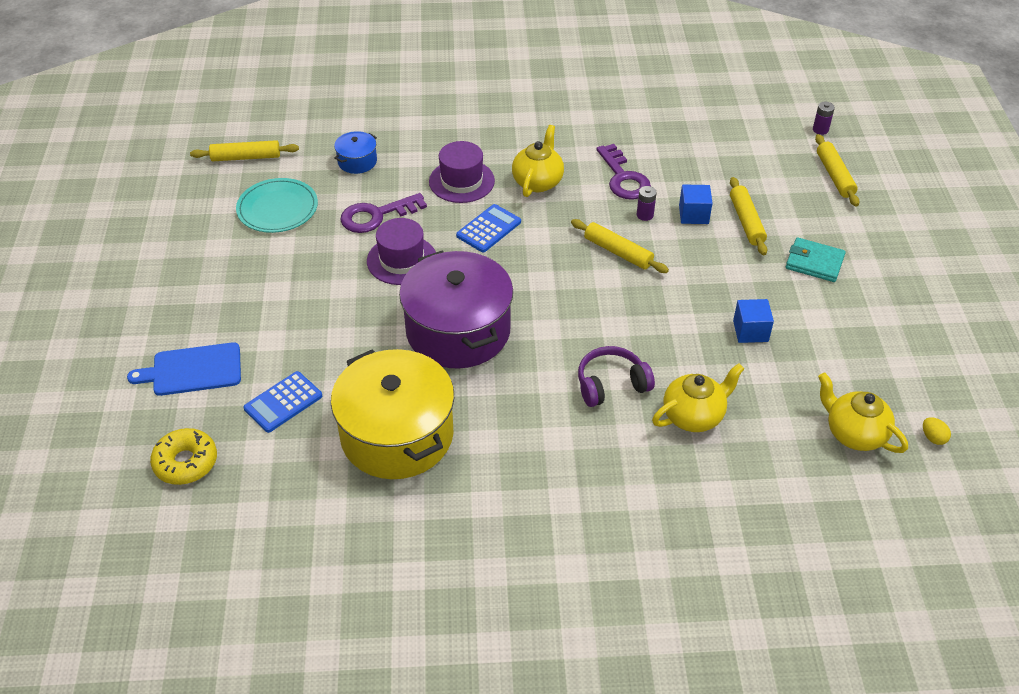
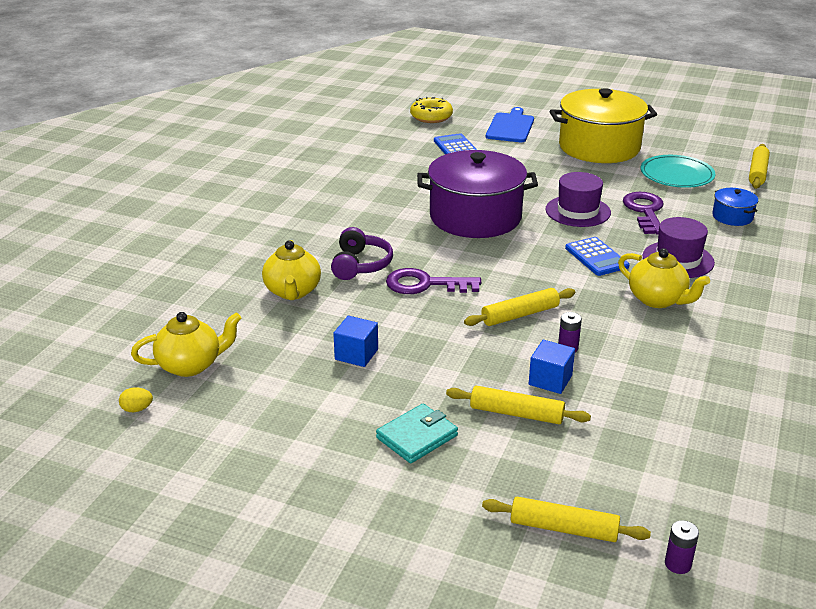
camera: 115 degrees right, 15 degrees down
(397, 435) = (392, 177): yellow pot -> yellow pot (599, 147)
(624, 178) = (639, 353): purple key -> purple key (424, 284)

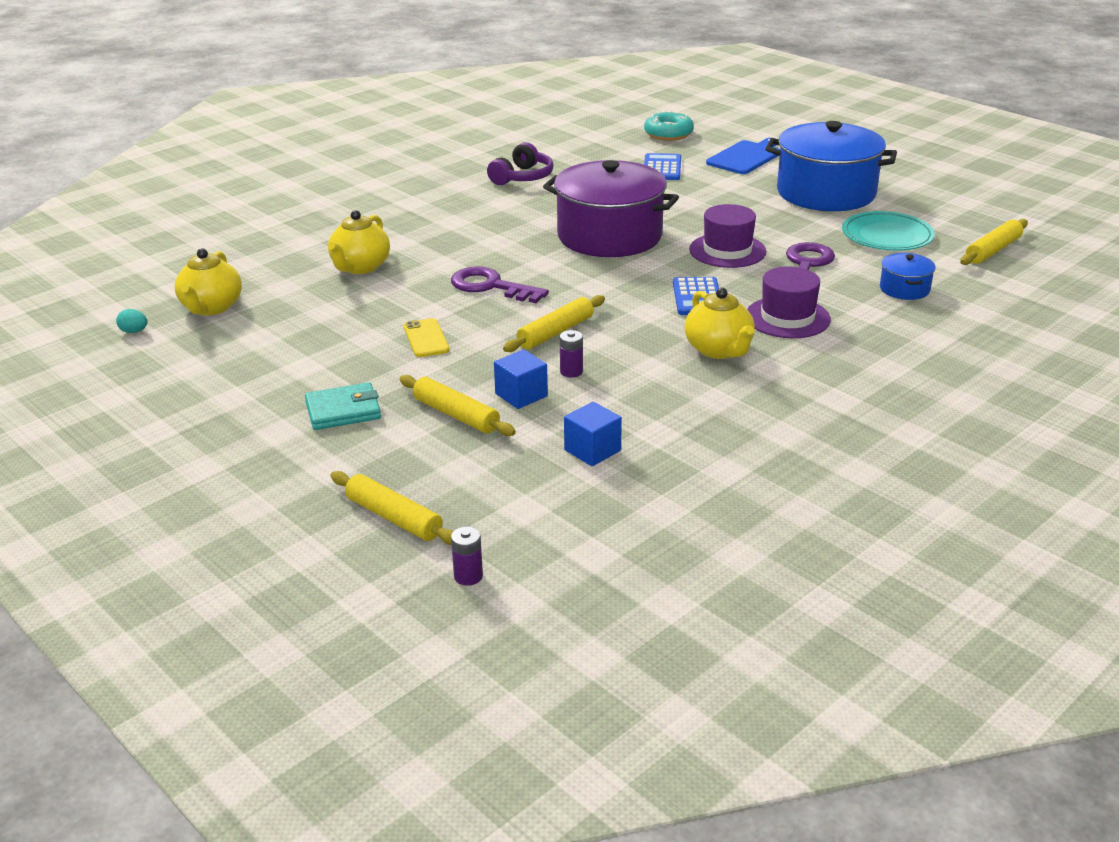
camera: 25 degrees right, 0 degrees up
(137, 409) = (134, 331): yellow egg -> turquoise egg
(191, 365) = (211, 308): yellow teapot -> yellow teapot turned 90 degrees clockwise
(356, 354) = (362, 331): blue cube -> blue cube (592, 450)
(360, 265) = (447, 257): purple headphones -> purple headphones (522, 177)
(419, 347) = (426, 338): none -> yellow phone
(431, 117) = (668, 134): yellow donut -> turquoise donut
(520, 315) = (555, 332): yellow rolling pin -> yellow rolling pin turned 45 degrees counterclockwise
(599, 147) = (826, 193): yellow pot -> blue pot

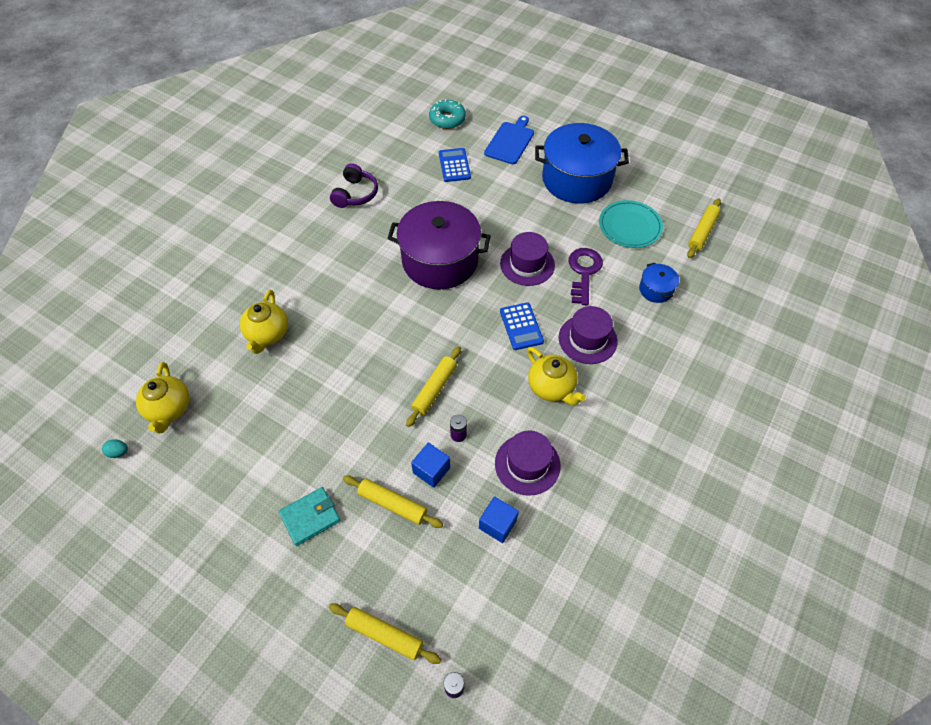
camera: 15 degrees left, 25 degrees up
(426, 338) = (344, 416): yellow phone -> none
(490, 286) = (372, 340): purple key -> none
(656, 407) = (527, 464): none -> purple hat

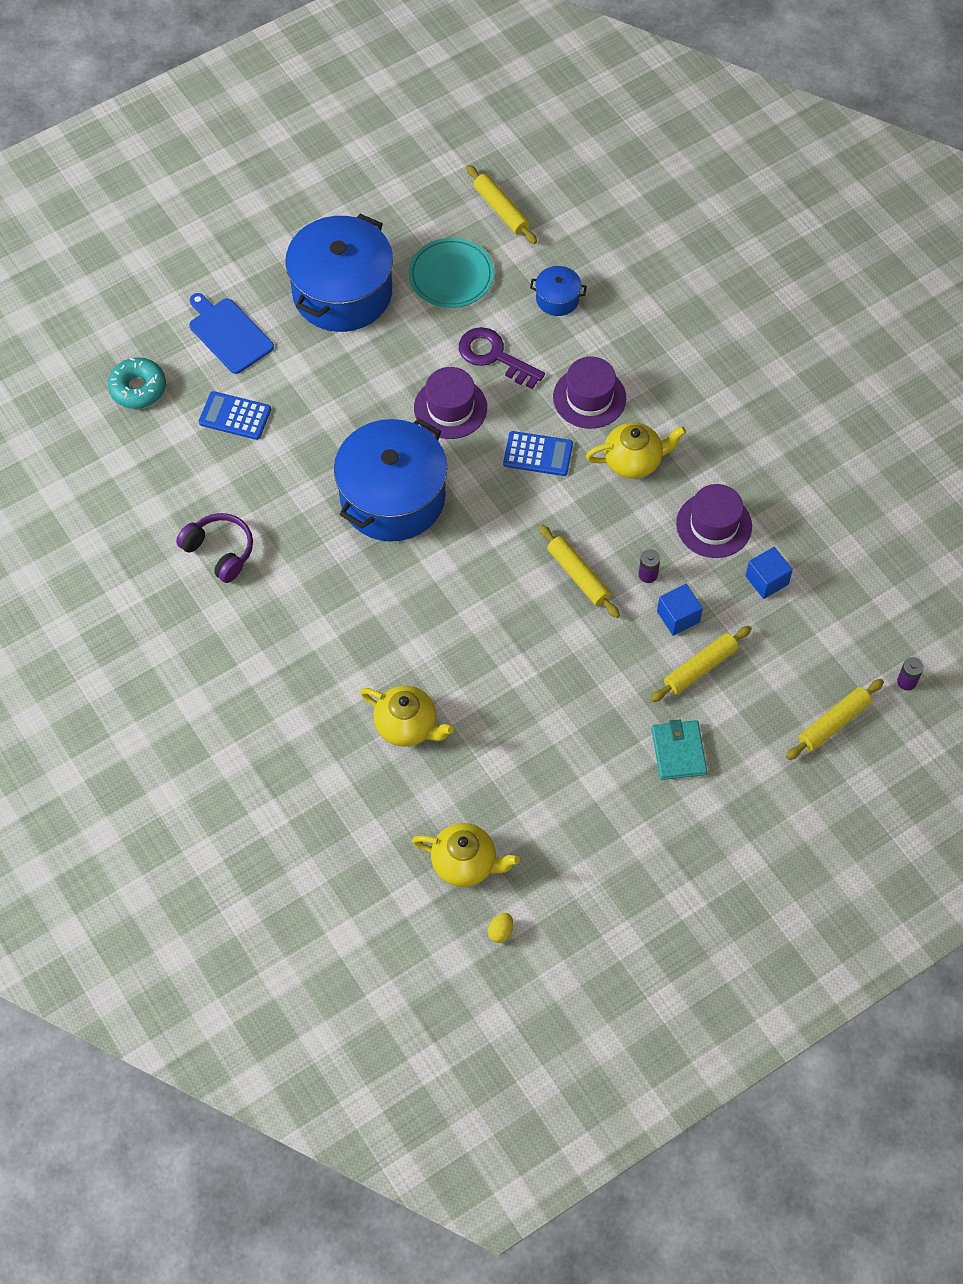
camera: 65 degrees left, 5 degrees up
(118, 452) = (500, 931): turquoise egg -> yellow egg
(440, 260) = (392, 497): purple pot -> blue pot

